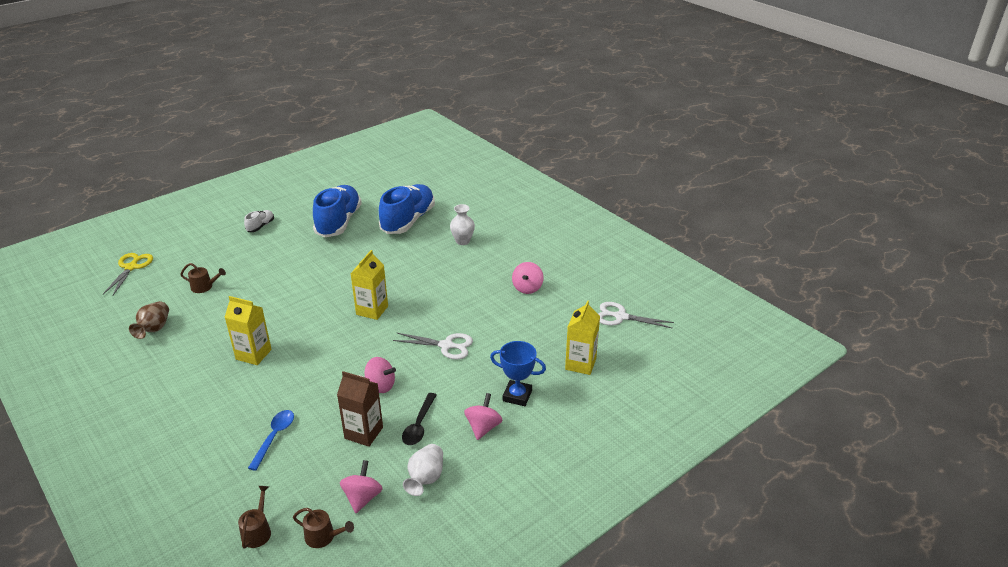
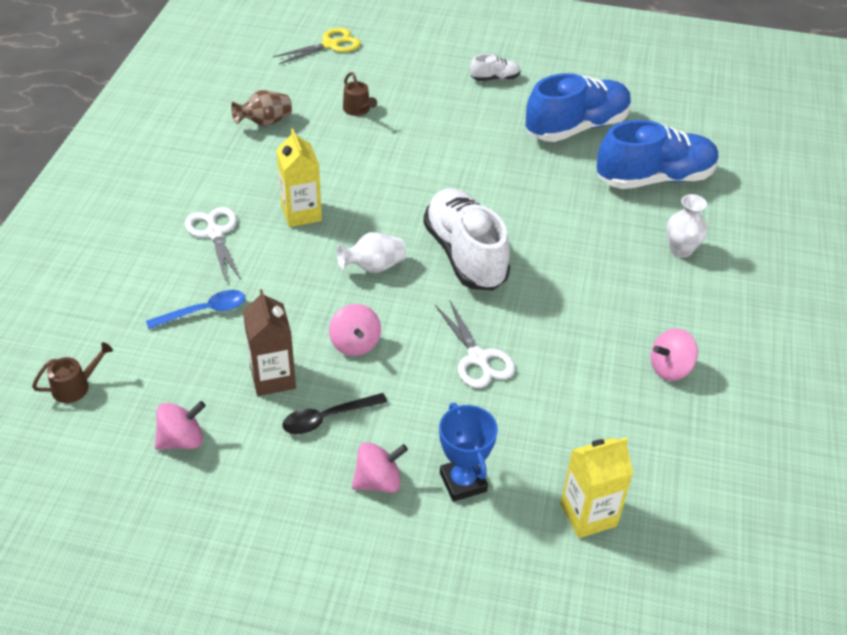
camera: 50 degrees right, 10 degrees up
(323, 537) = (106, 443): brown watering can -> none
(372, 310) = (465, 255): yellow carton -> white shoe
(425, 479) = (253, 478): white vase -> white vase (373, 267)
(621, 317) = (732, 506): white scissors -> white scissors (215, 233)

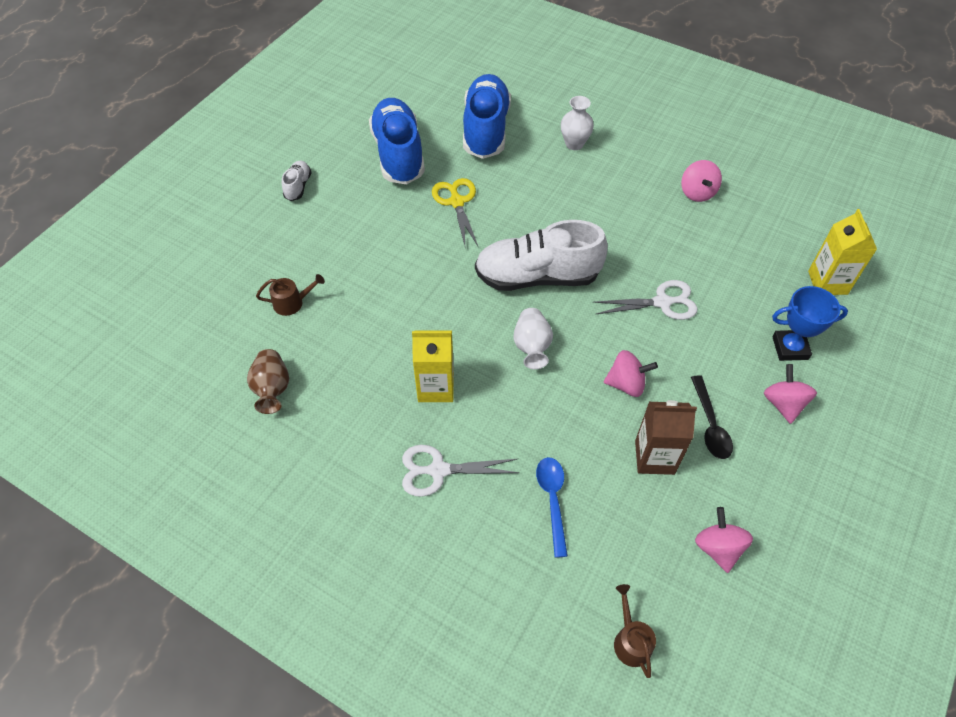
camera: 70 degrees left, 10 degrees up
(330, 45) = (163, 300): yellow scissors -> yellow scissors (456, 202)

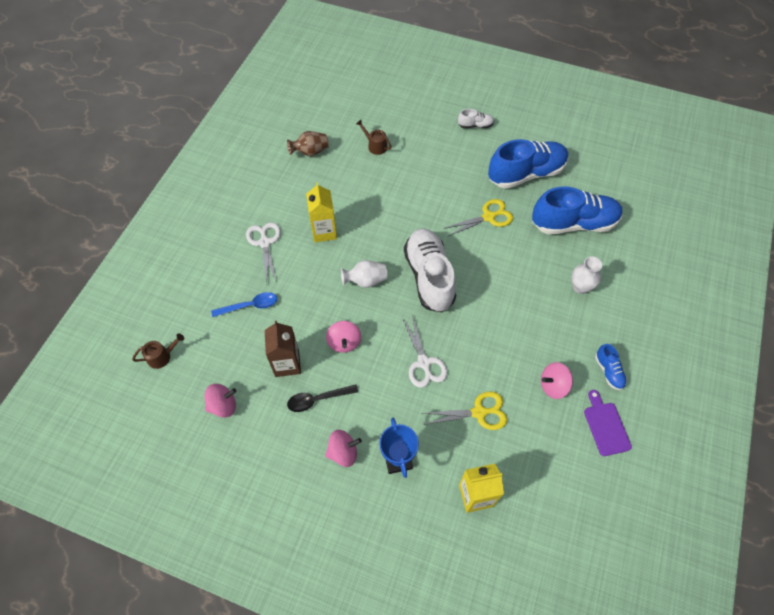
camera: 80 degrees right, 5 degrees up
(292, 303) = (375, 146): brown watering can -> brown watering can turned 150 degrees clockwise
(681, 146) = (608, 371): none -> blue shoe
(729, 262) = (479, 412): none -> yellow scissors
(744, 163) = (606, 426): none -> purple cutting board

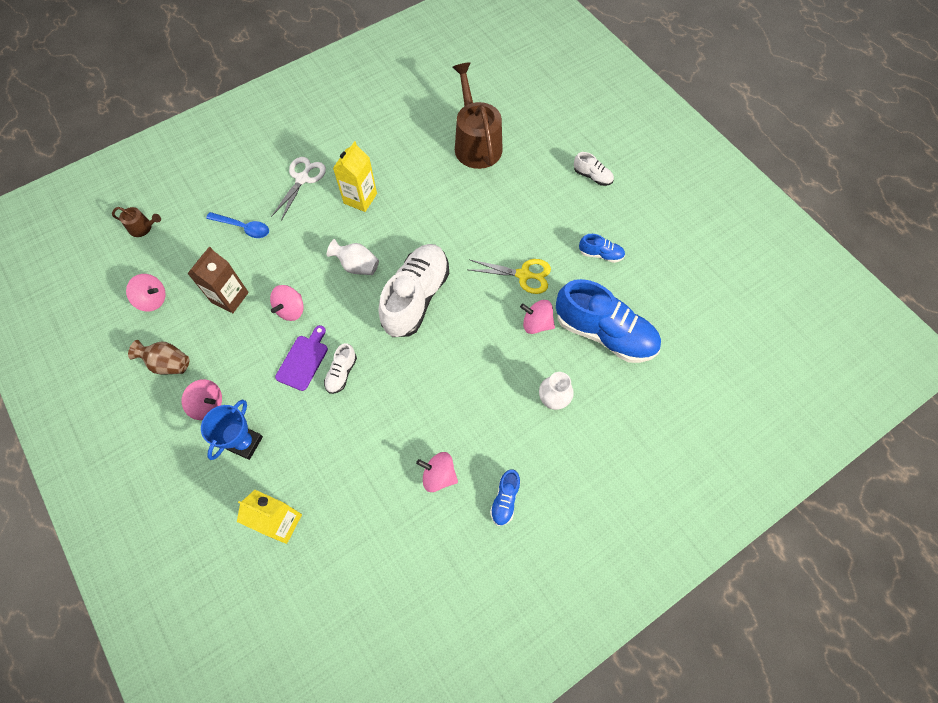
camera: 35 degrees right, 5 degrees up
(310, 152) = (412, 117): brown vase -> brown vase (168, 363)
(317, 399) = (227, 345): black spoon -> none
(375, 146) = (476, 143): brown watering can -> brown watering can, size x2.22
(424, 362) = (341, 373): white scissors -> white shoe
(479, 412) = (349, 451): yellow scissors -> none
(526, 174) = (600, 254): blue shoe -> blue shoe, size x0.44
(526, 244) = (536, 323): none -> pink spinning top
(606, 426) = (454, 549): purple cutting board -> purple cutting board (303, 360)

